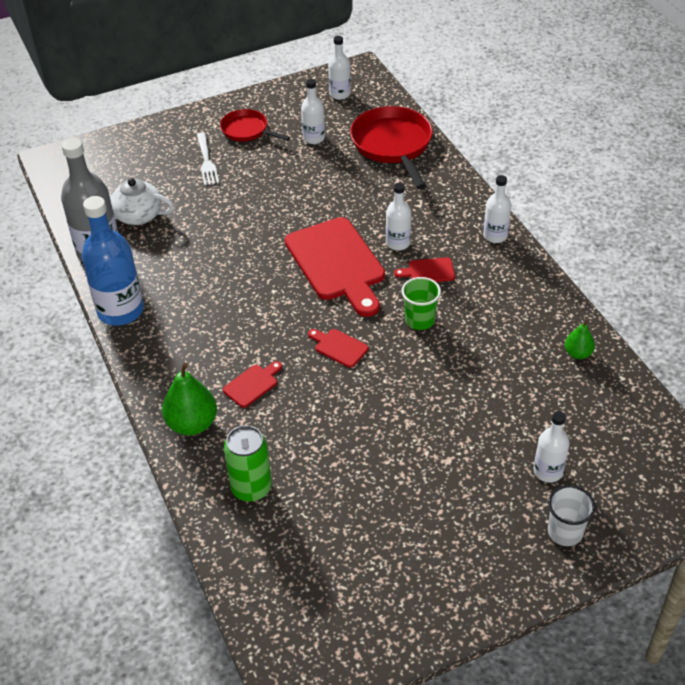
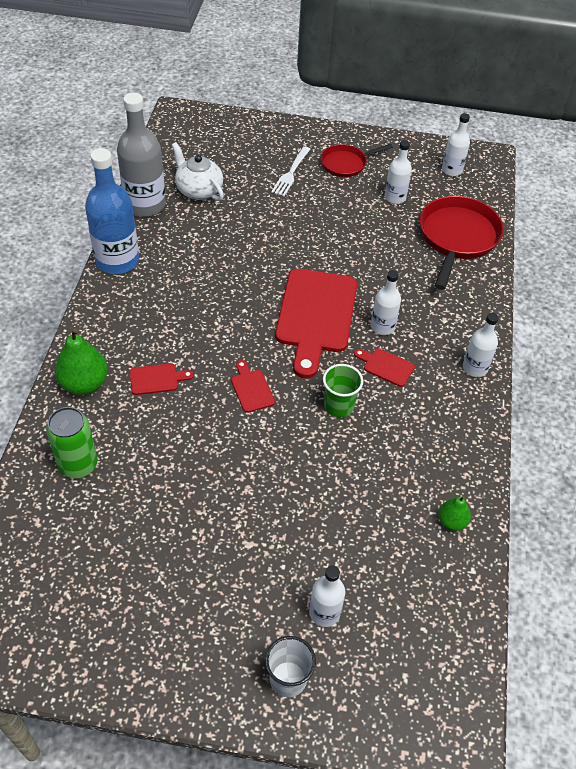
camera: 30 degrees right, 5 degrees up
(247, 130) = (346, 164): red pan -> red pan turned 90 degrees counterclockwise

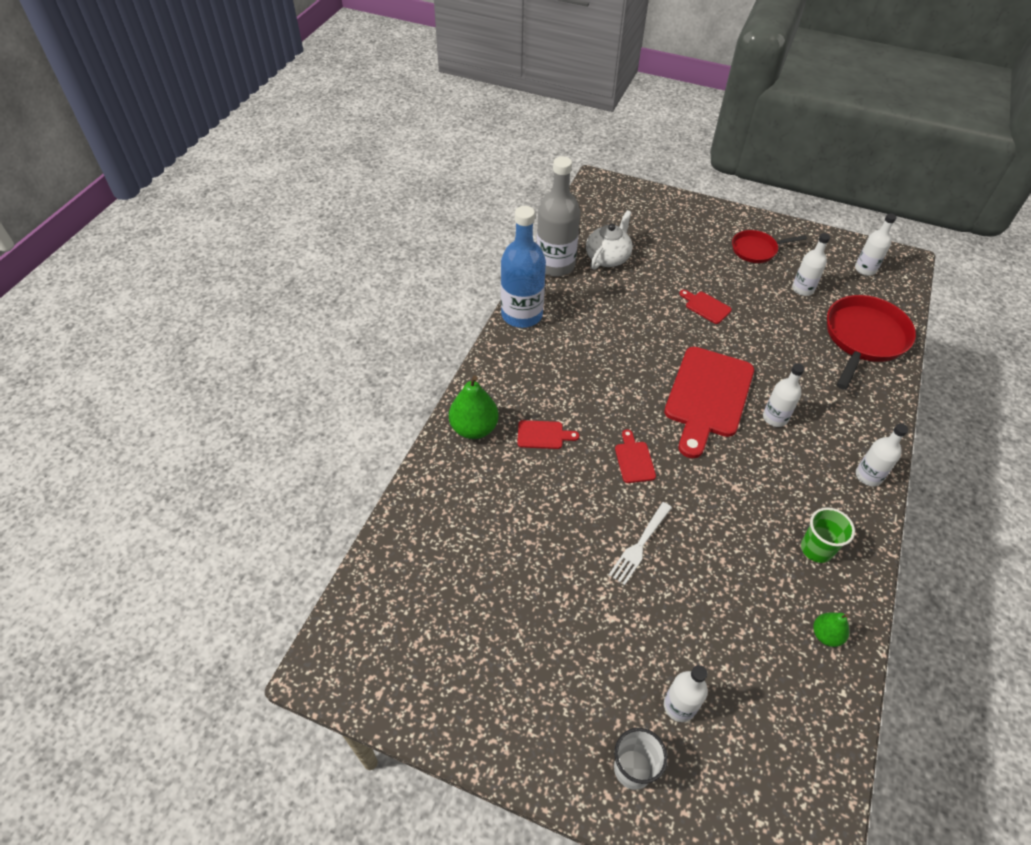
camera: 15 degrees right, 0 degrees up
(78, 464) = (457, 506): green can -> none
(198, 190) = (608, 257): white teapot -> white teapot turned 60 degrees clockwise
(291, 173) = (700, 252): white fork -> white fork (640, 544)
(339, 405) = (720, 491): green cup -> green cup (816, 549)
(386, 366) = (774, 459): red cutting board -> red cutting board (706, 306)

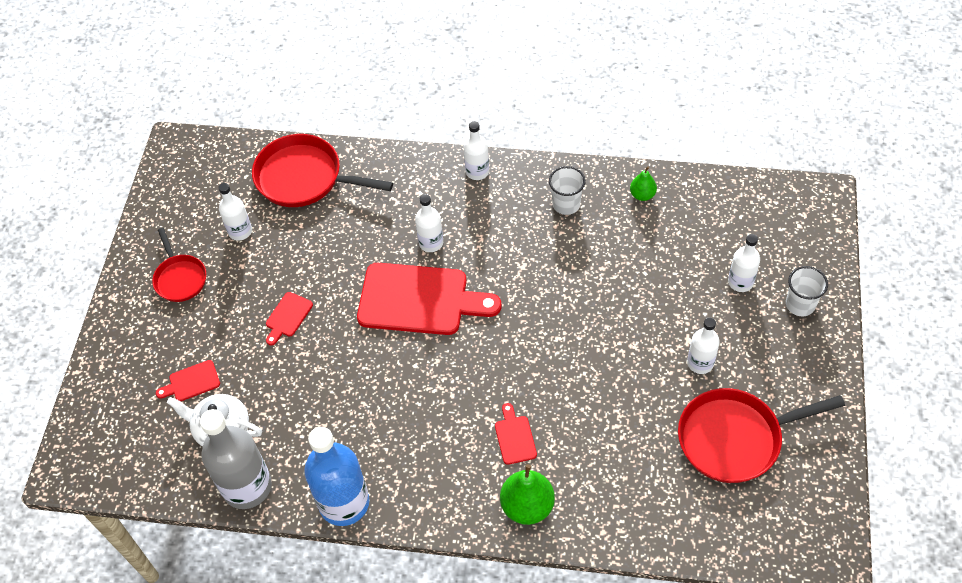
camera: 100 degrees left, 5 degrees up
(480, 624) = (735, 438): none -> red pan
(634, 460) = (519, 351): red cutting board -> red cutting board (191, 382)
(640, 544) = (610, 330): white fork -> none
(816, 549) = (566, 204): green cup -> white cup
(865, 269) = (196, 178): white bottle -> white bottle (700, 363)

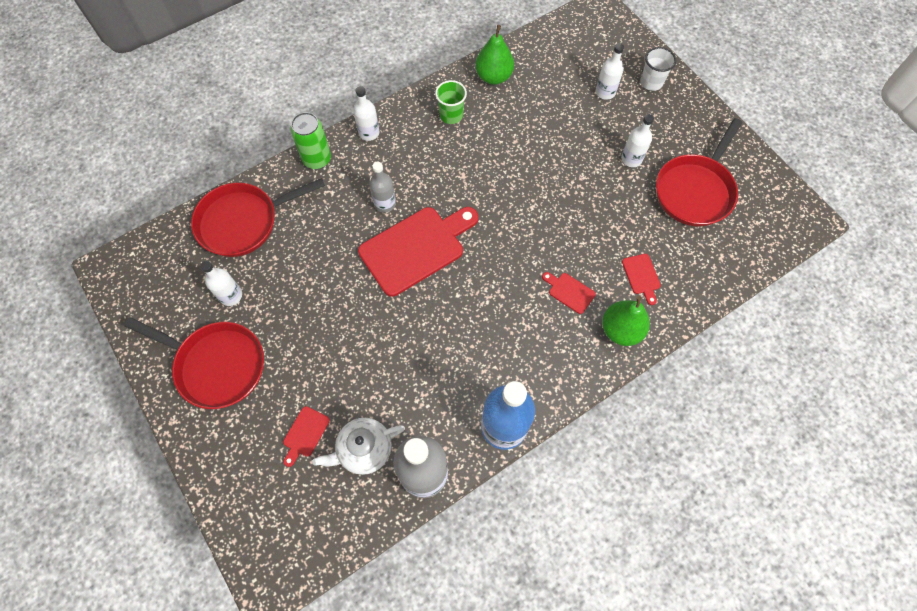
camera: 45 degrees left, 10 degrees up
(180, 278) = (216, 365): red pan -> red pan, size x1.71
(288, 317) = (332, 330): red cutting board -> red cutting board (641, 276)
(411, 165) = (317, 159): none -> green can
(431, 243) = (385, 203): white bottle -> grey bottle
(566, 204) = (451, 115): white cup -> green cup
(642, 195) = (493, 77): green pear -> green pear, size x1.75

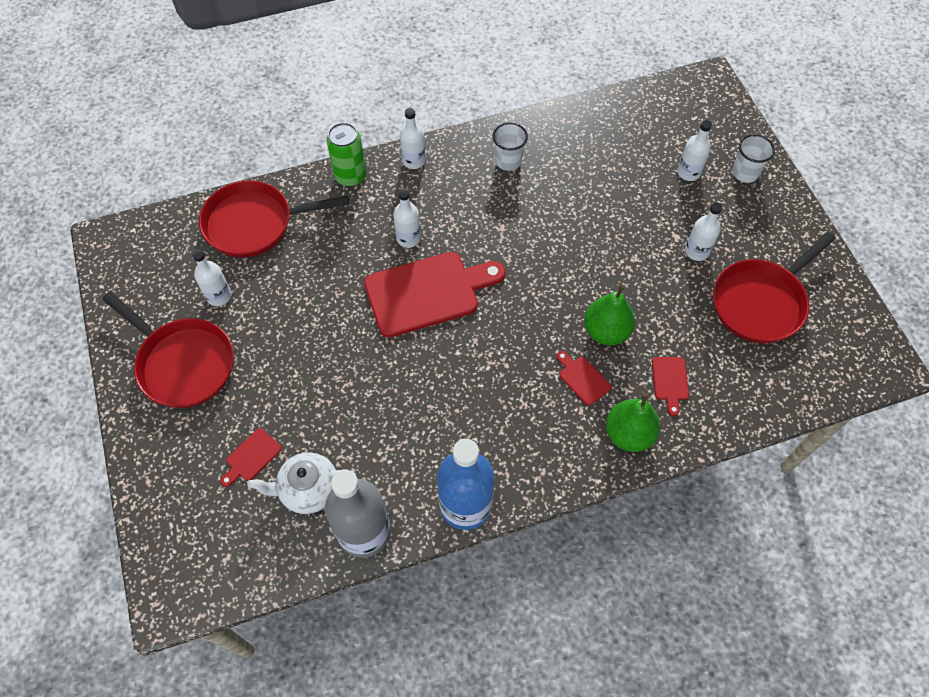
camera: 15 degrees right, 5 degrees down
(385, 203) = (408, 238): grey bottle -> white bottle
(451, 115) = (508, 161): green cup -> white cup
(493, 77) = (567, 130): green pear -> green pear (606, 331)

